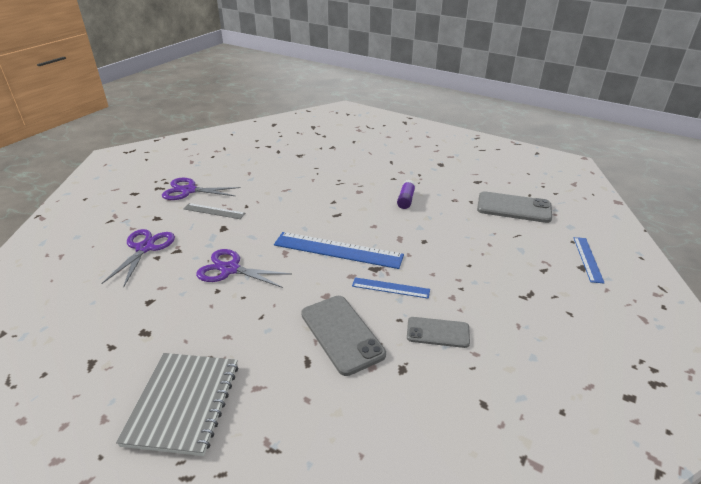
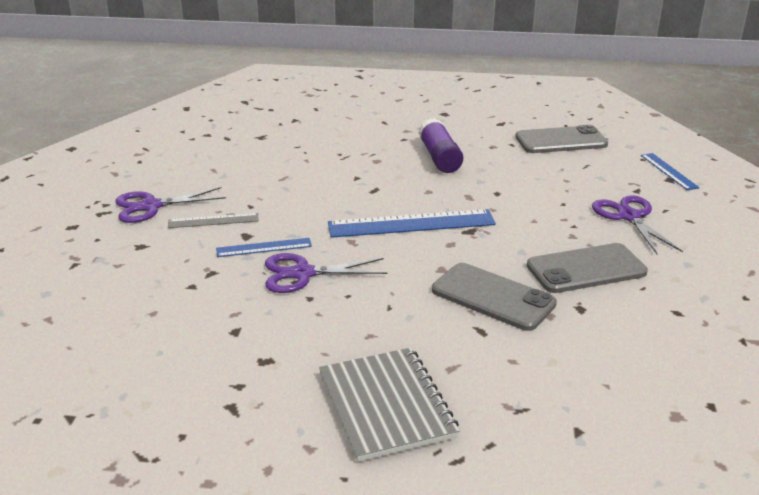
camera: 25 degrees left, 5 degrees down
(145, 248) = (163, 281): purple scissors -> purple scissors (629, 216)
(390, 288) = (503, 244): blue ruler -> blue ruler (264, 247)
(406, 200) = (439, 158): purple glue stick -> purple glue stick, size x1.60
(438, 332) = (586, 269): grey phone -> grey phone, size x1.57

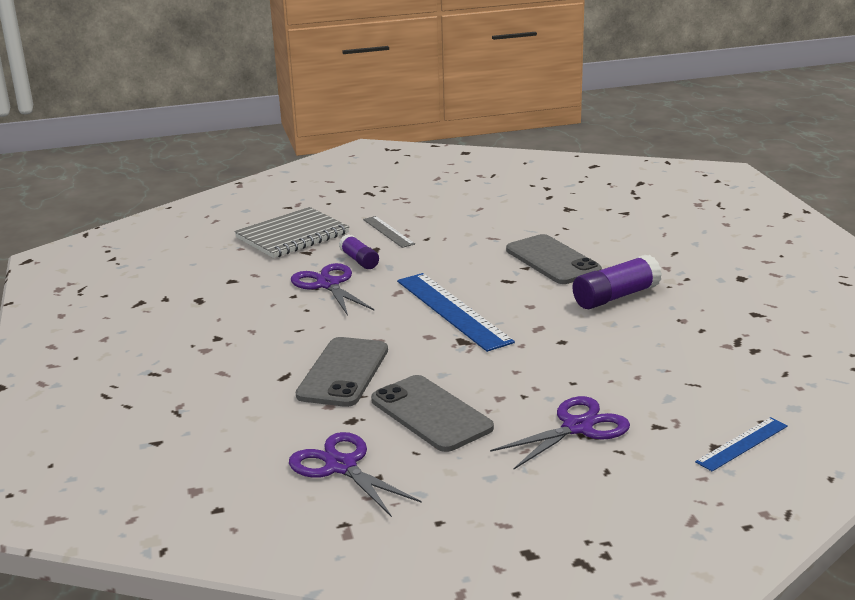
camera: 70 degrees right, 5 degrees down
(151, 206) = (393, 205): purple scissors -> purple scissors (341, 466)
(264, 247) = (359, 260): blue ruler -> purple glue stick
(386, 405) = (161, 355): grey notebook -> grey notebook (292, 236)
(561, 141) = (749, 358): grey phone -> grey phone (552, 260)

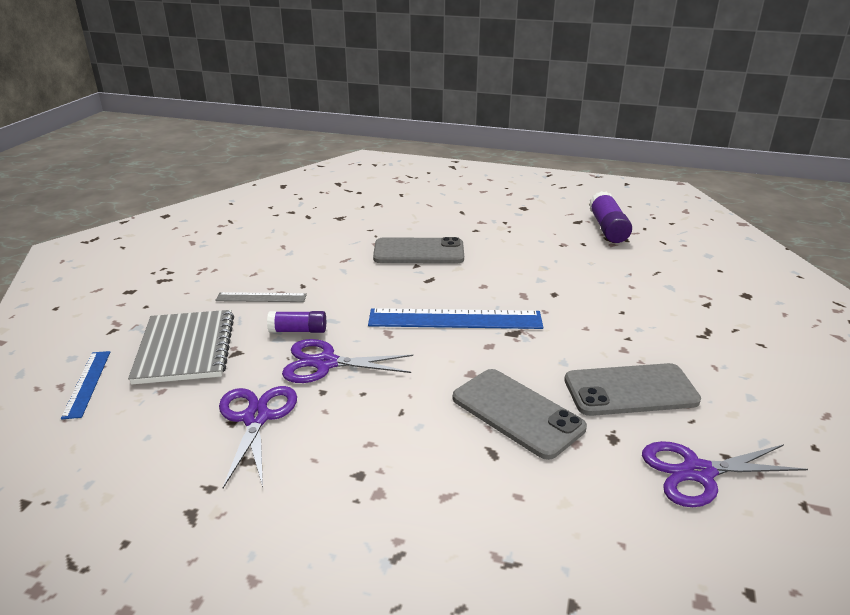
camera: 60 degrees left, 5 degrees up
(577, 427) = (692, 333): purple scissors -> purple scissors (256, 418)
(616, 297) = (505, 252): purple glue stick -> purple glue stick (607, 228)
(742, 444) = (746, 286): blue ruler -> blue ruler (87, 383)

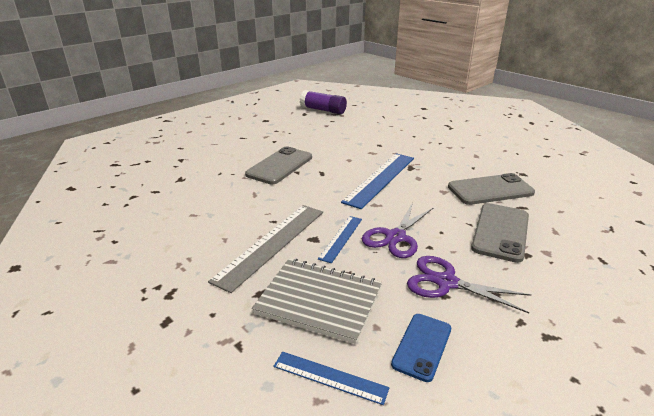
camera: 60 degrees left, 0 degrees up
(142, 424) = (422, 346): none -> blue phone
(261, 297) = (271, 244): grey ruler -> grey ruler, size x1.85
(298, 330) = (341, 238): purple glue stick -> blue ruler
(630, 390) = (486, 157): grey phone -> grey phone (500, 232)
(698, 472) = (555, 165): purple scissors -> none

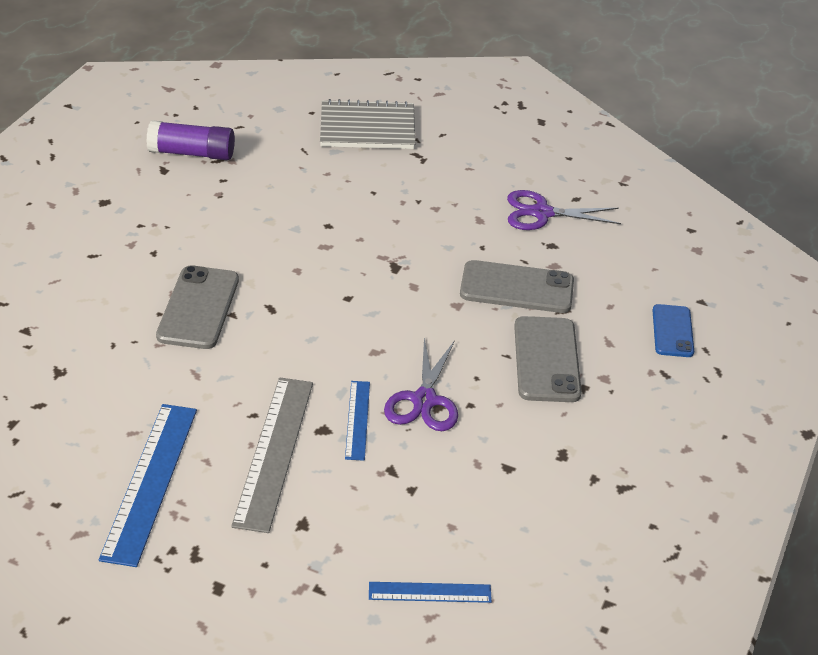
camera: 25 degrees left, 10 degrees up
(319, 301) = (376, 513): grey notebook -> grey notebook (367, 128)
(380, 179) = (361, 301): blue ruler -> blue ruler (150, 482)
(422, 346) = (505, 534): blue phone -> blue phone (672, 331)
(446, 282) = (505, 451): purple scissors -> purple scissors (542, 213)
(490, 190) = (517, 288): grey phone -> grey phone turned 45 degrees clockwise

